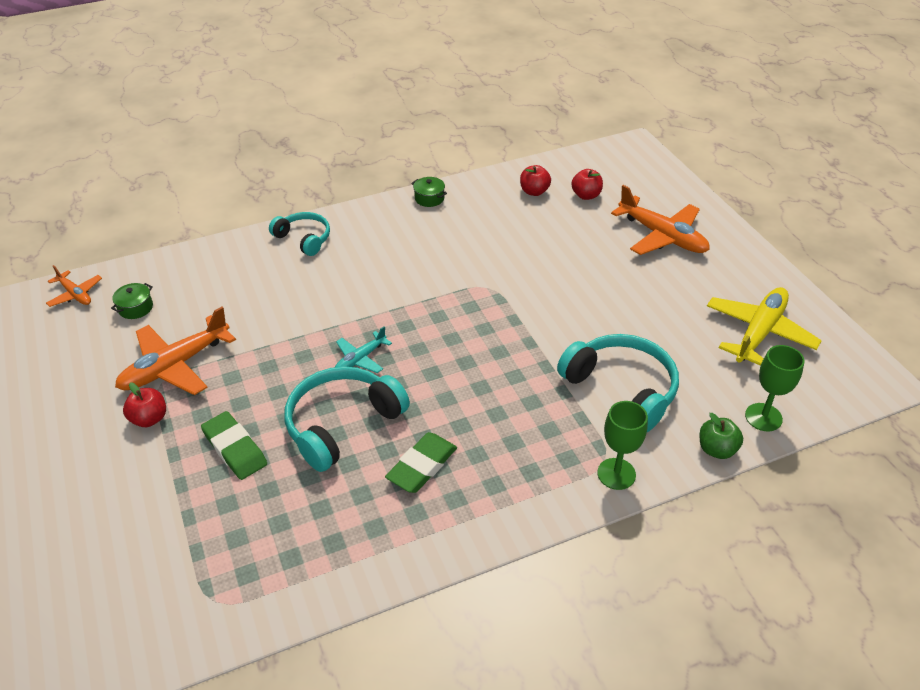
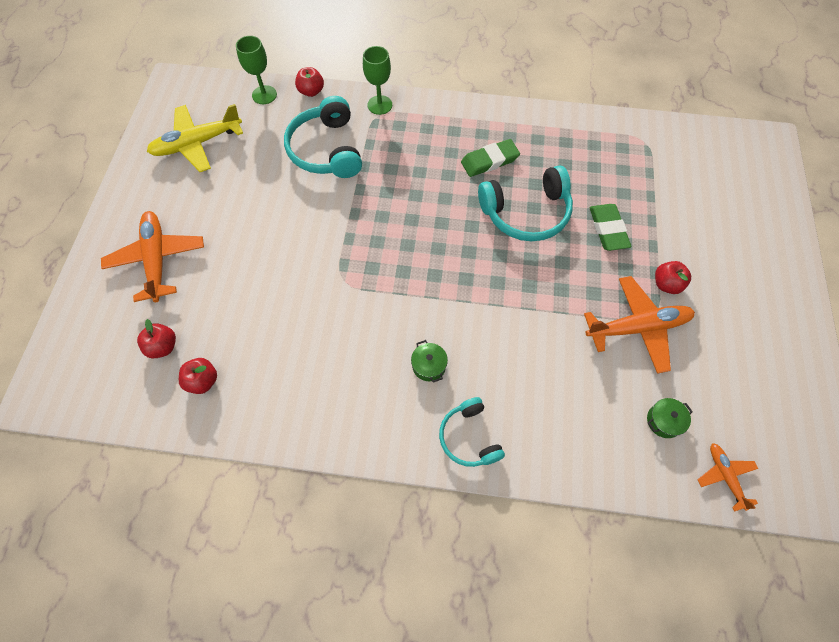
camera: 150 degrees left, 20 degrees up
(360, 359) = (487, 260): turquoise plane -> none
(429, 198) = (309, 431): green pot -> green pot (429, 366)
(716, 449) = (311, 91): green apple -> red apple

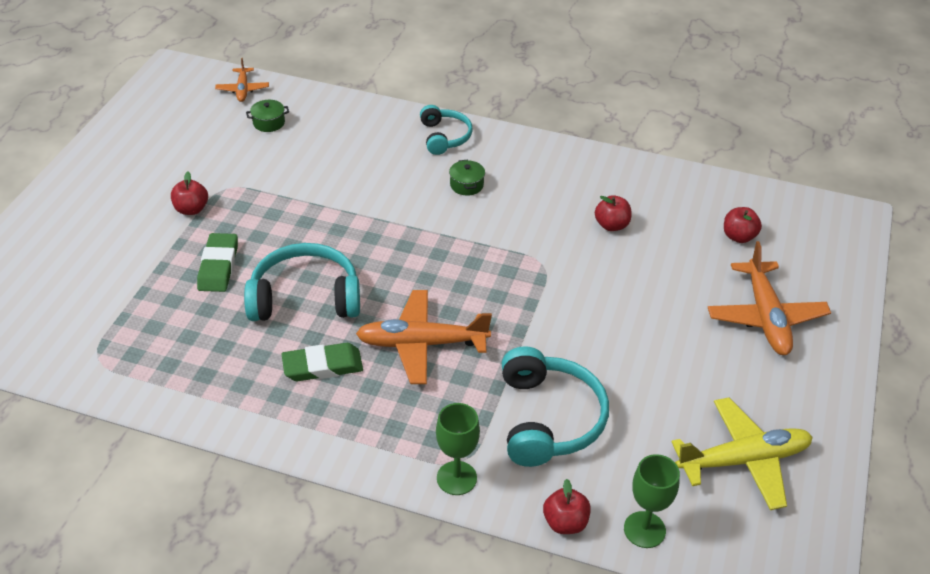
camera: 170 degrees left, 20 degrees down
(203, 381) = (692, 205): red apple -> red apple (611, 225)
(638, 328) = (247, 182): orange plane -> orange plane (421, 344)

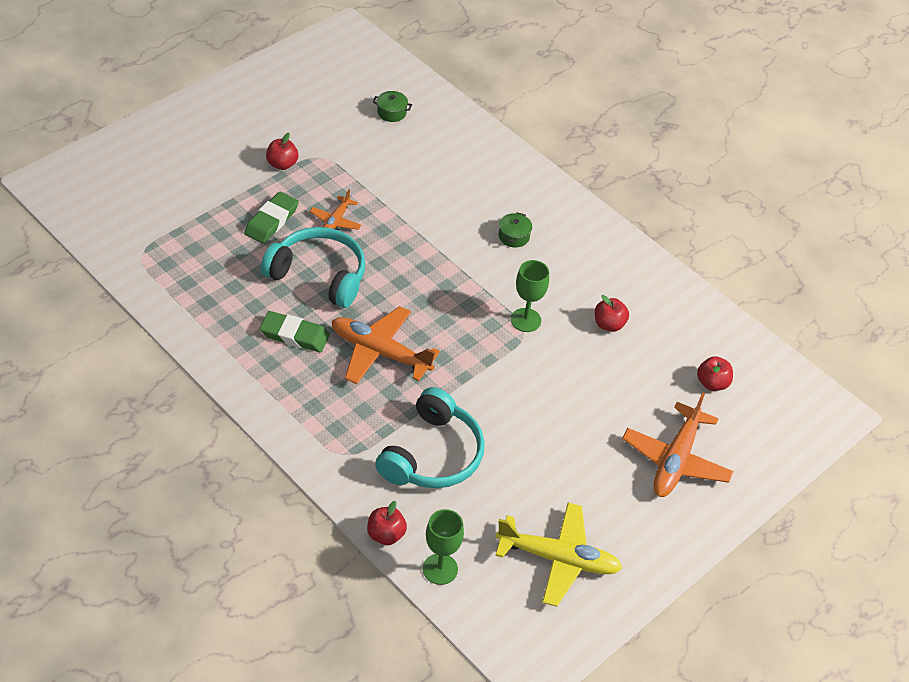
camera: 25 degrees right, 5 degrees up
(242, 89) = (391, 73): orange plane -> orange plane (335, 221)
(444, 137) = (527, 185): turquoise headphones -> none
(456, 478) = (331, 464): green goblet -> green goblet (525, 320)

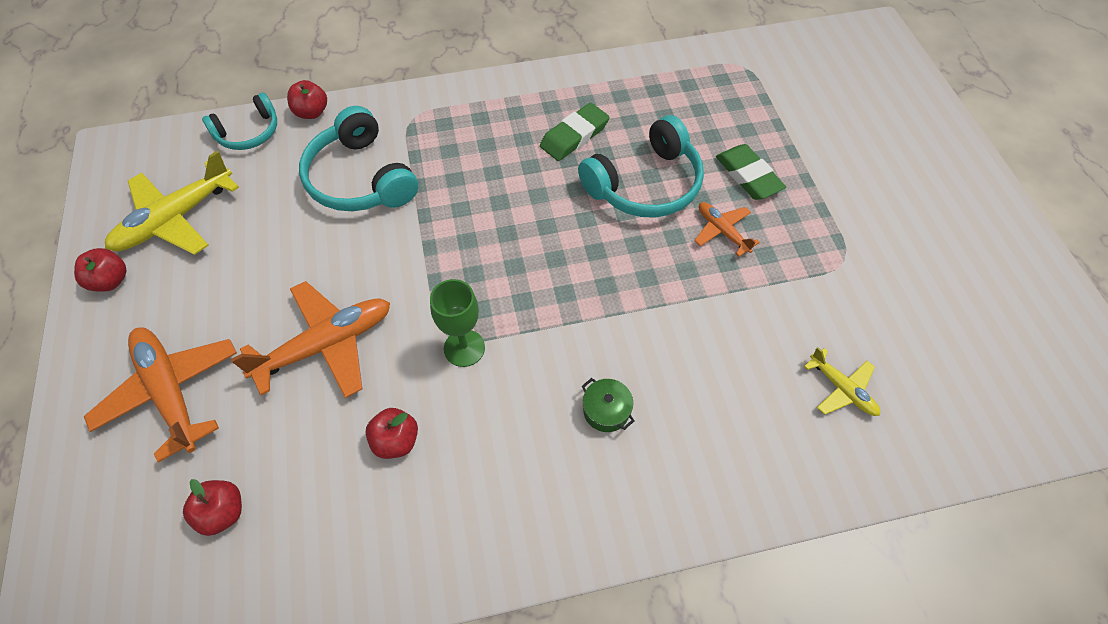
camera: 125 degrees right, 10 degrees up
(282, 164) = (842, 219): red apple -> red apple (111, 281)
(379, 352) = (509, 191): orange plane -> orange plane (326, 345)
(391, 112) = (915, 380): green pot -> none
(420, 141) = (842, 389): none -> yellow plane
(440, 569) = (249, 133): green goblet -> turquoise headphones

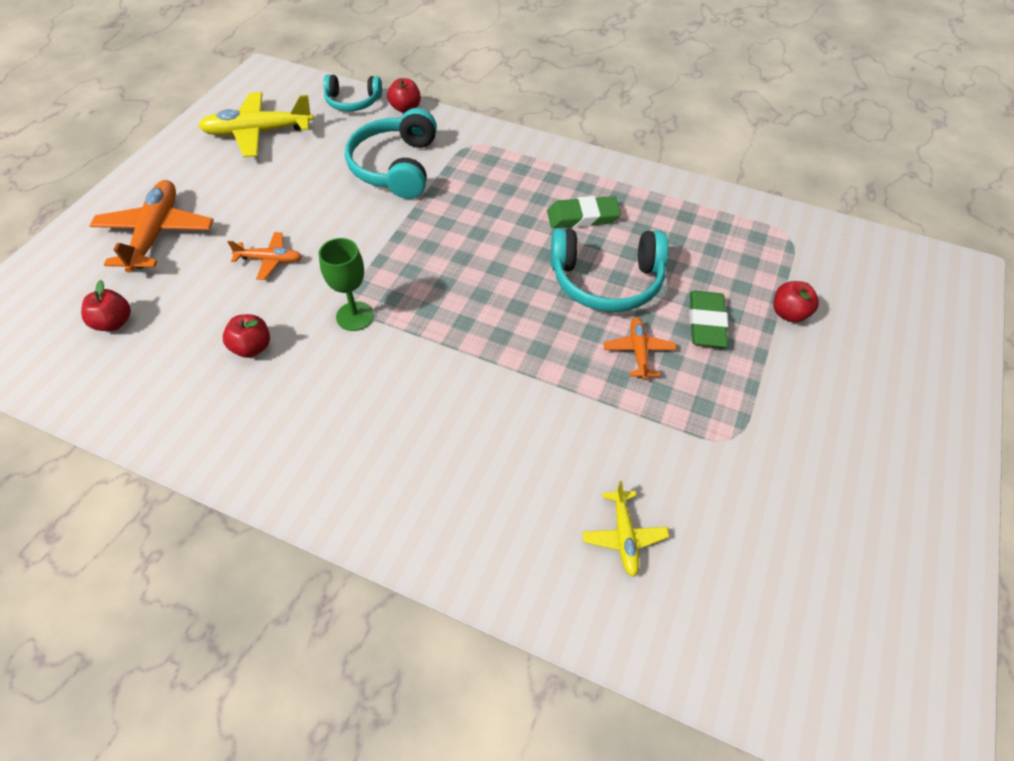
camera: 35 degrees right, 5 degrees down
(111, 281) = (188, 149): red apple -> red apple (788, 313)
(326, 345) = (270, 260): orange plane -> orange plane, size x0.54
(606, 411) = (412, 422): green pot -> none

